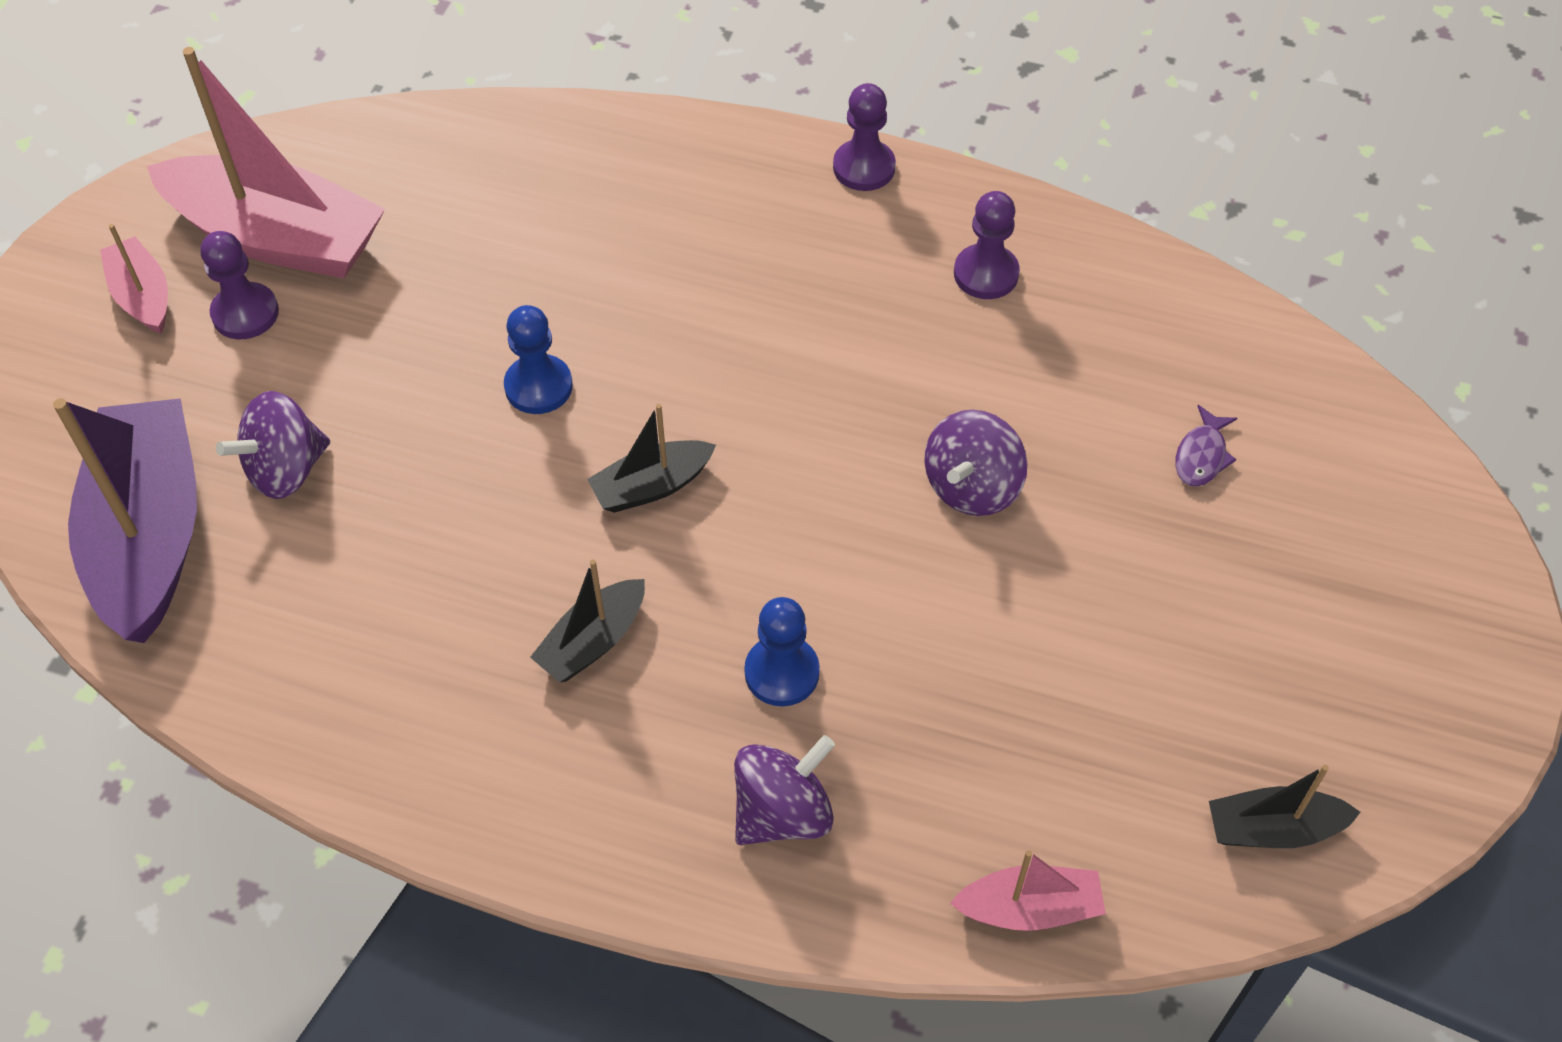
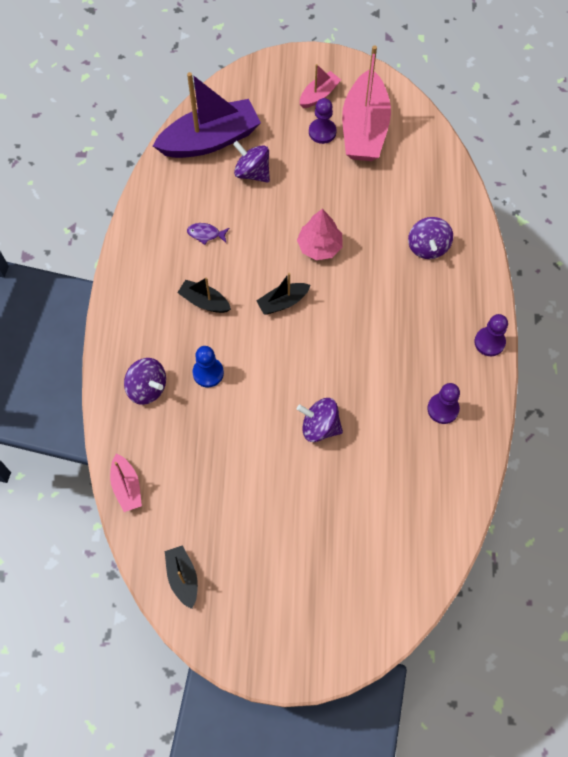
camera: 75 degrees right, 10 degrees up
(538, 386) = (319, 246): blue pawn -> pink tree
(616, 206) = (428, 247): none -> purple spinning top
(652, 486) = (283, 302): black boat -> black boat turned 75 degrees counterclockwise
(1201, 456) = (367, 522): purple fish -> purple fish (206, 234)

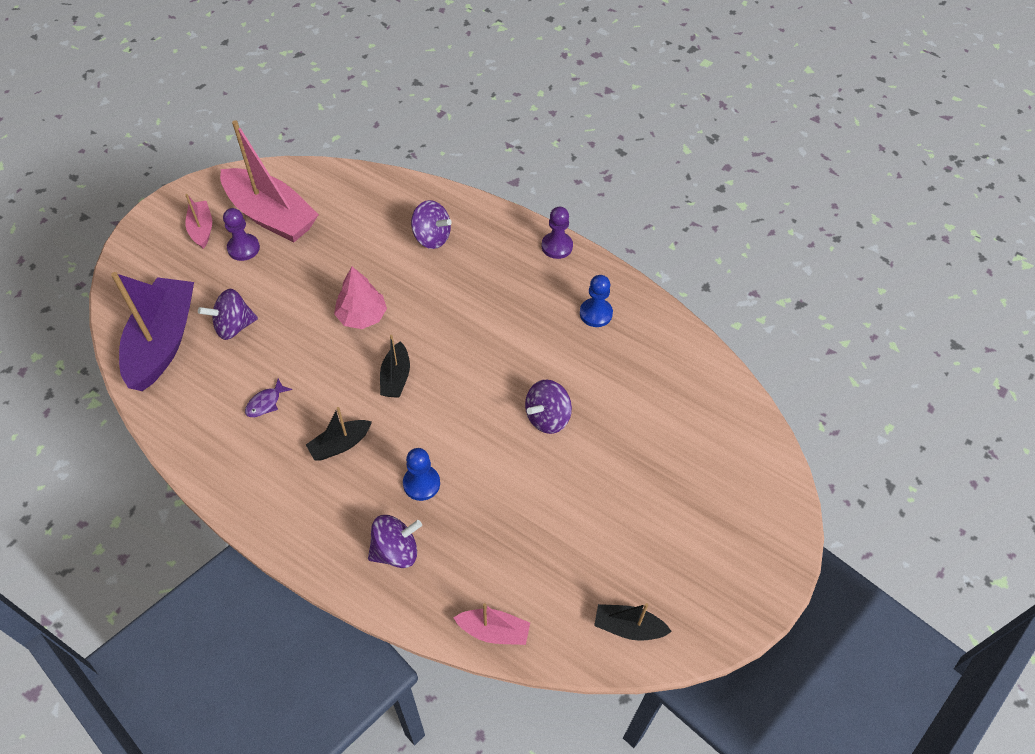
camera: 60 degrees left, 10 degrees down
(443, 409) = (596, 313): purple pawn -> blue pawn

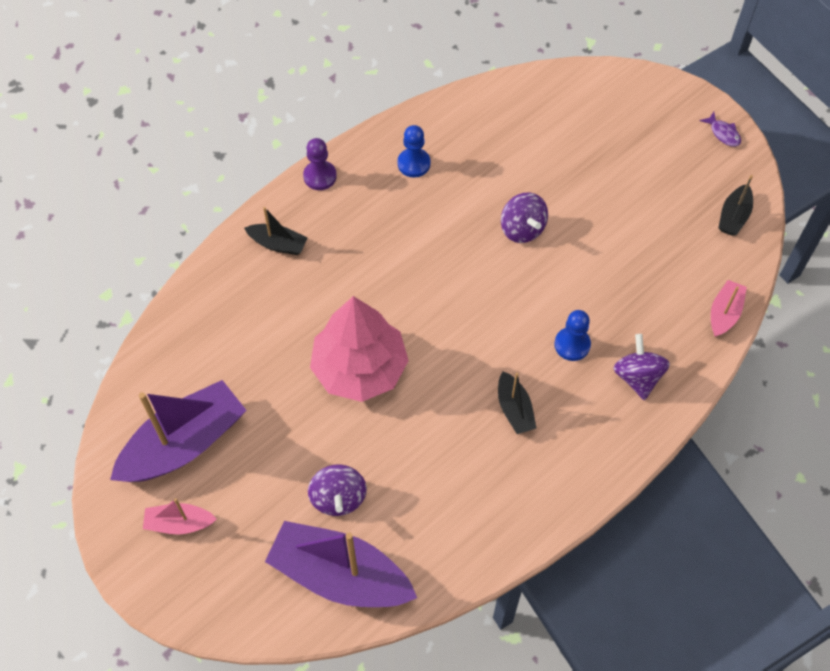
camera: 75 degrees left, 5 degrees up
(243, 248) = (225, 478): purple pawn -> none
(265, 403) = (448, 473): purple fish -> purple fish (723, 133)
(271, 216) = (184, 444): pink boat -> purple boat
(362, 316) = (359, 368): pink tree -> pink tree, size x1.71
(396, 377) = (446, 348): black boat -> black boat (278, 244)
(431, 237) = (271, 286): purple spinning top -> none

